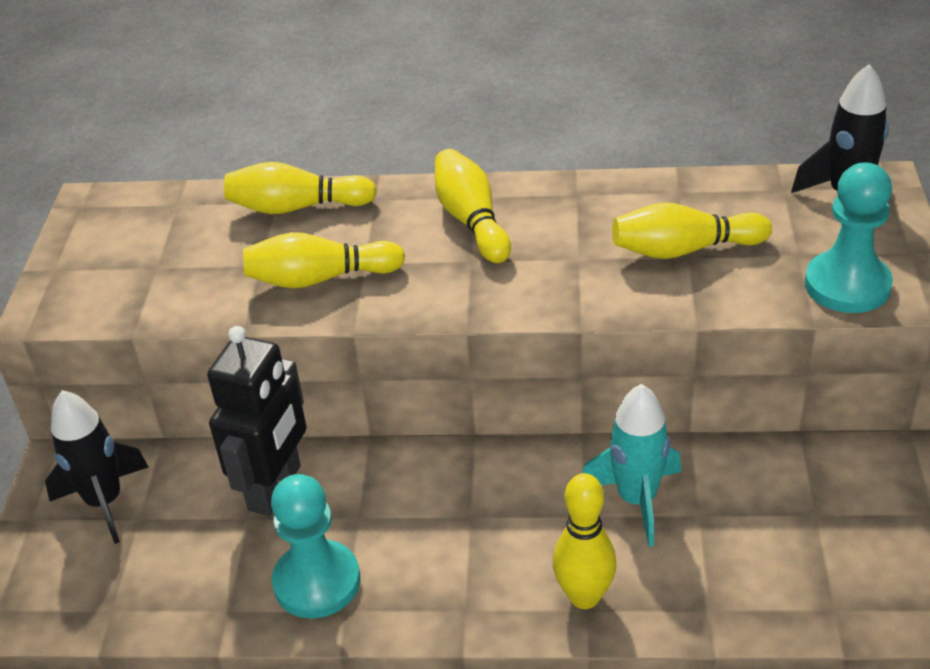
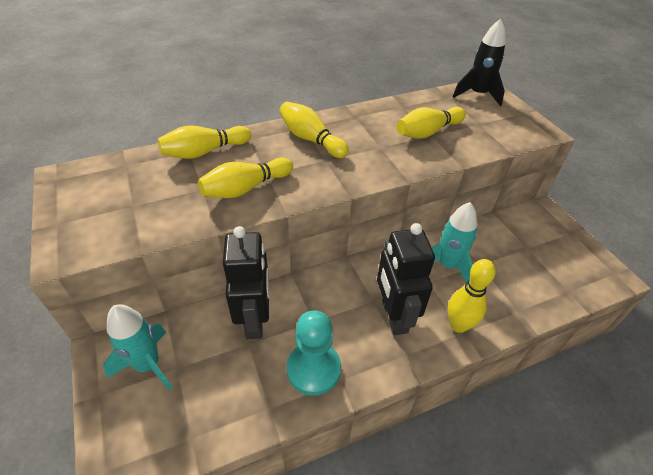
camera: 30 degrees left, 5 degrees up
(105, 502) = (148, 365): black rocket -> turquoise rocket
(486, 549) = (394, 316): none -> black robot
(847, 285) = (511, 133): turquoise pawn -> none

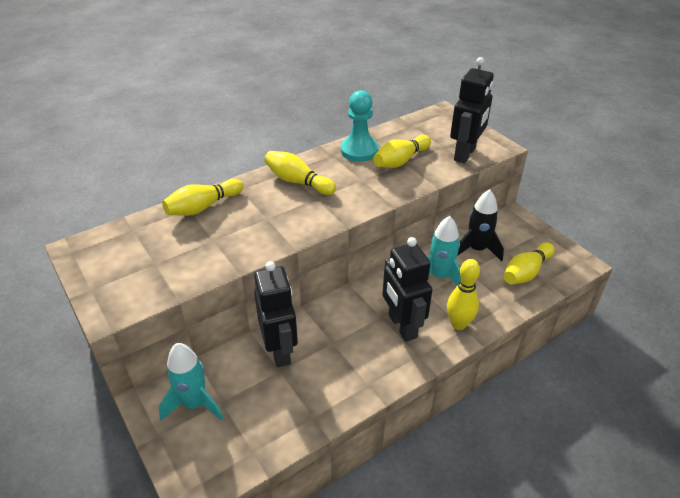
camera: 10 degrees left, 5 degrees down
(246, 188) = (252, 233): yellow bowling pin -> yellow bowling pin (526, 272)
(313, 369) = (343, 380): turquoise pawn -> turquoise pawn (359, 151)
(477, 95) = (438, 120): black rocket -> black rocket (477, 249)
(501, 135) = (465, 154): none -> black robot

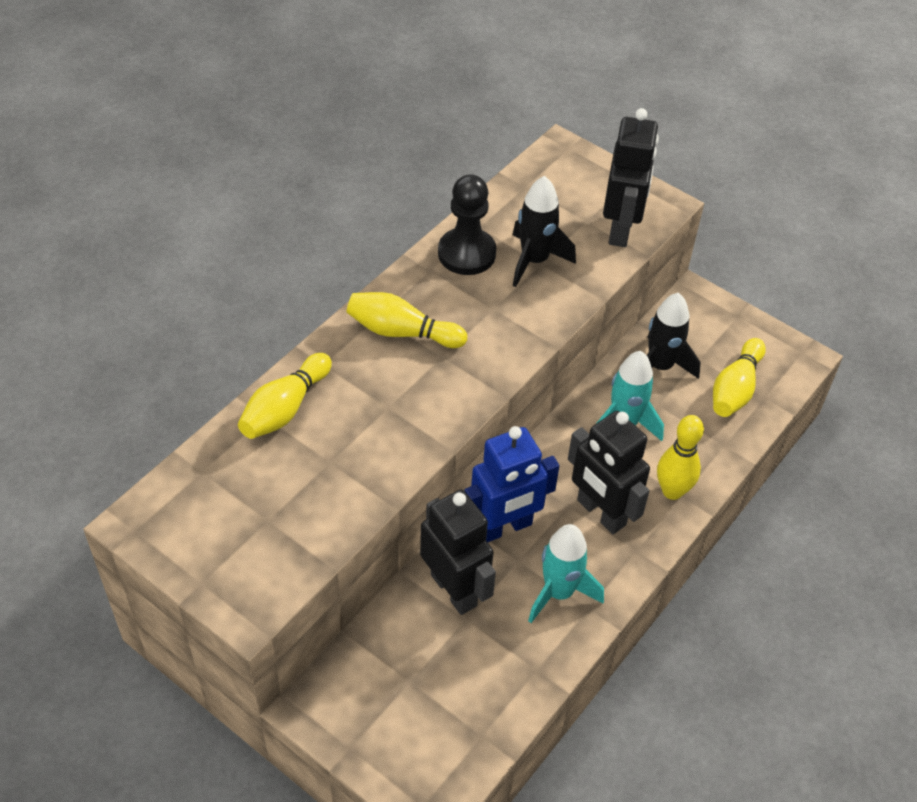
camera: 20 degrees left, 10 degrees up
(194, 404) = (376, 694): turquoise rocket -> turquoise rocket (558, 592)
(332, 320) = (504, 527): none -> blue robot
(359, 151) = (466, 253): turquoise pawn -> black pawn
(401, 161) = (534, 261): yellow bowling pin -> black rocket

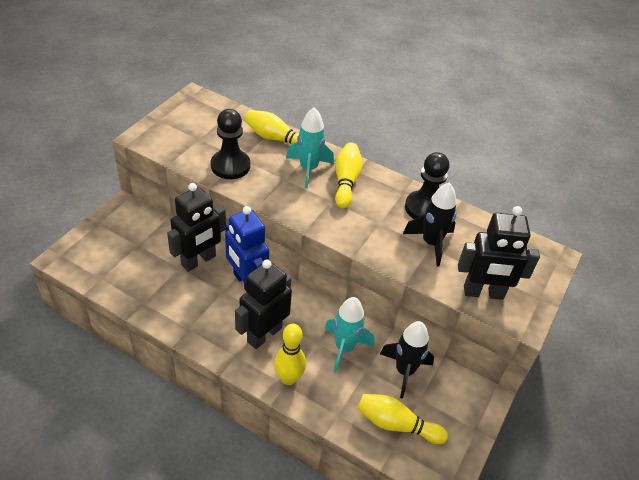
camera: 80 degrees right, 5 degrees down
(347, 477) = (230, 166): none -> black pawn
(558, 592) = (199, 312): turquoise rocket -> turquoise rocket (308, 169)

